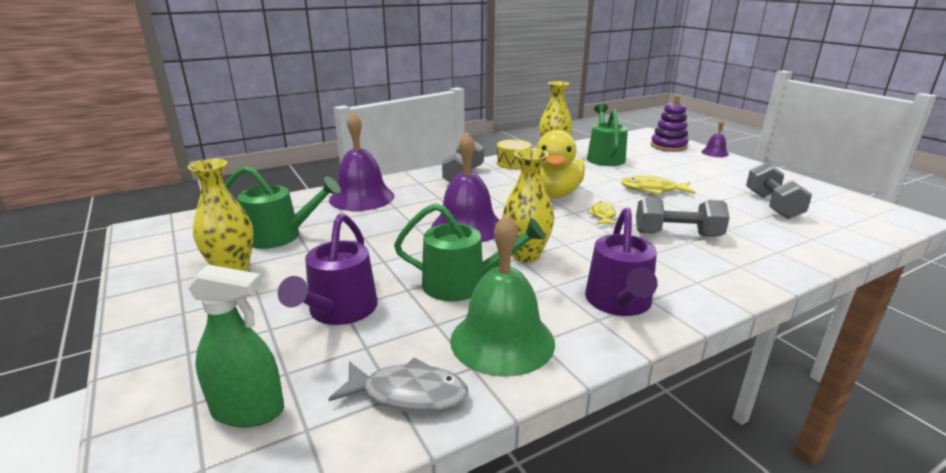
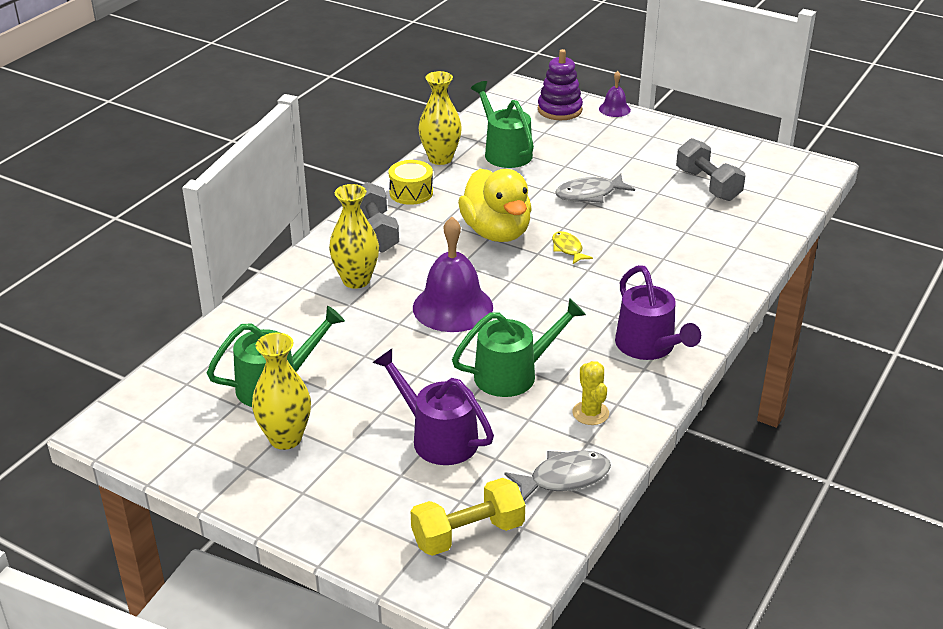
camera: 30 degrees left, 10 degrees up
(248, 410) = (468, 534): green spray bottle -> yellow dumbbell
(339, 311) = (438, 438): purple watering can -> purple watering can turned 150 degrees clockwise
(362, 197) = (296, 303): purple bell -> none
(502, 340) = (590, 413): green bell -> yellow cactus
(526, 255) = (538, 323): yellow vase -> yellow vase (356, 280)
(653, 190) = (589, 194): yellow fish -> grey fish
(677, 234) = (648, 253): grey dumbbell -> none

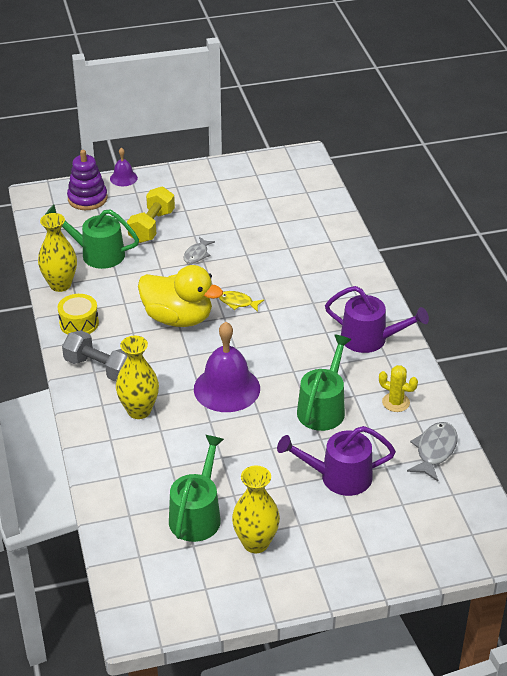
camera: 45 degrees left, 5 degrees up
(468, 534) = (433, 519): yellow dumbbell -> yellow dumbbell (152, 226)
(589, 194) = (197, 254): grey fish -> grey fish, size x0.65
(708, 185) = (258, 205): grey dumbbell -> none

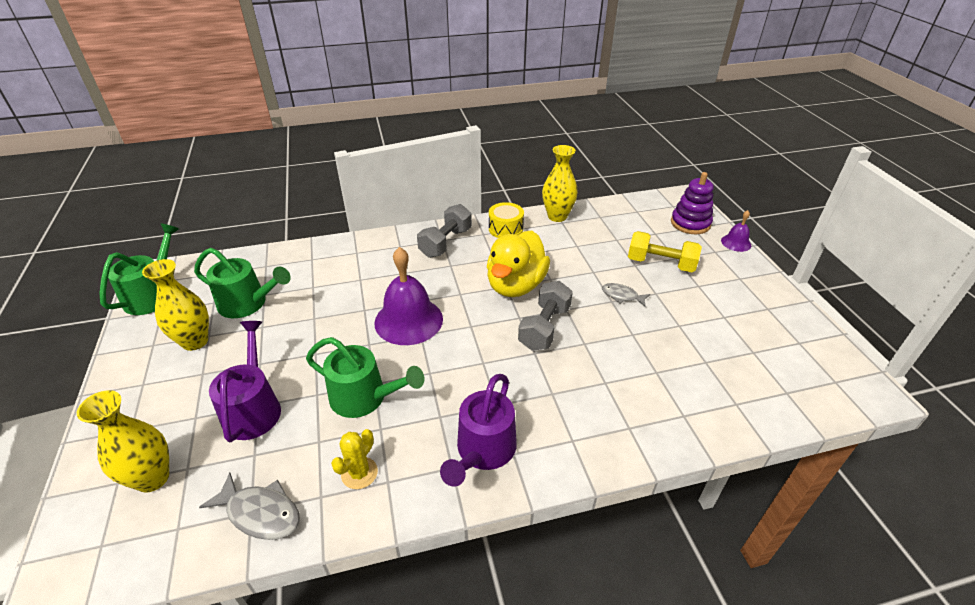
camera: 90 degrees right, 0 degrees up
(97, 254) = (606, 233): green watering can -> green watering can (152, 294)
(139, 410) = (388, 266): yellow vase -> yellow vase (152, 478)
(238, 302) = (544, 327): yellow fish -> grey dumbbell

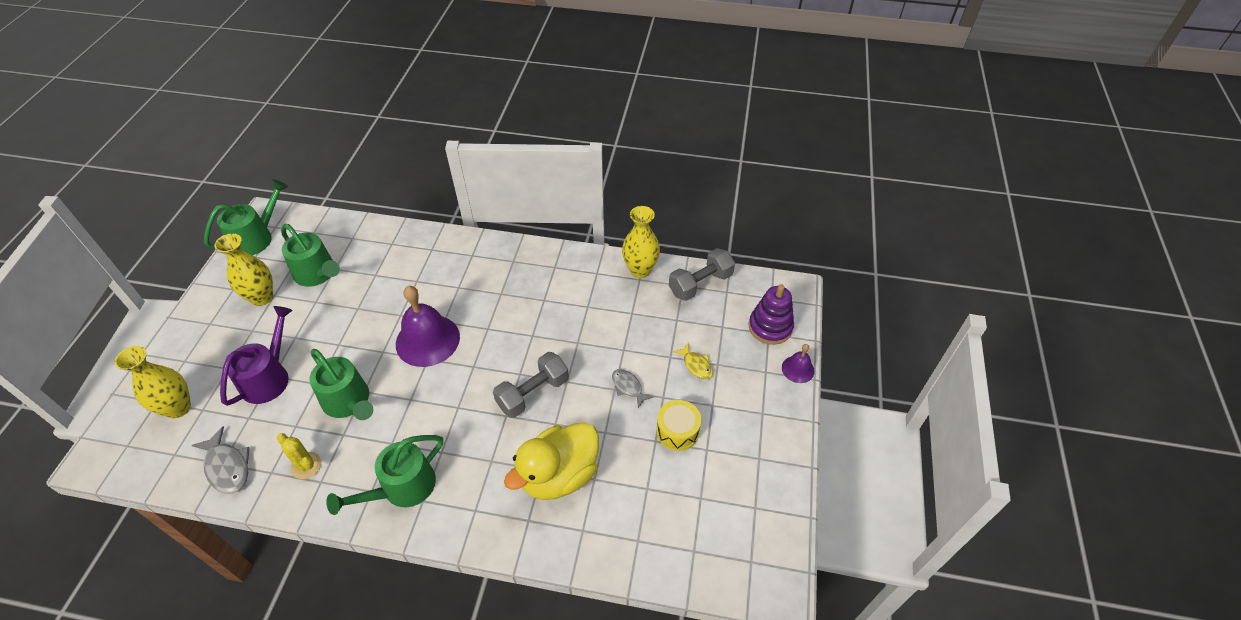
camera: 25 degrees right, 10 degrees up
(359, 473) = (306, 465): yellow cactus -> yellow cactus turned 75 degrees clockwise
(446, 242) = (514, 265): grey dumbbell -> grey dumbbell (700, 284)
(483, 451) = (402, 488): purple watering can -> green watering can
(505, 229) = (579, 268): yellow drum -> yellow drum (677, 431)
(515, 285) = (541, 338): yellow duck -> yellow duck (559, 475)
(660, 264) = (696, 365): yellow dumbbell -> yellow fish

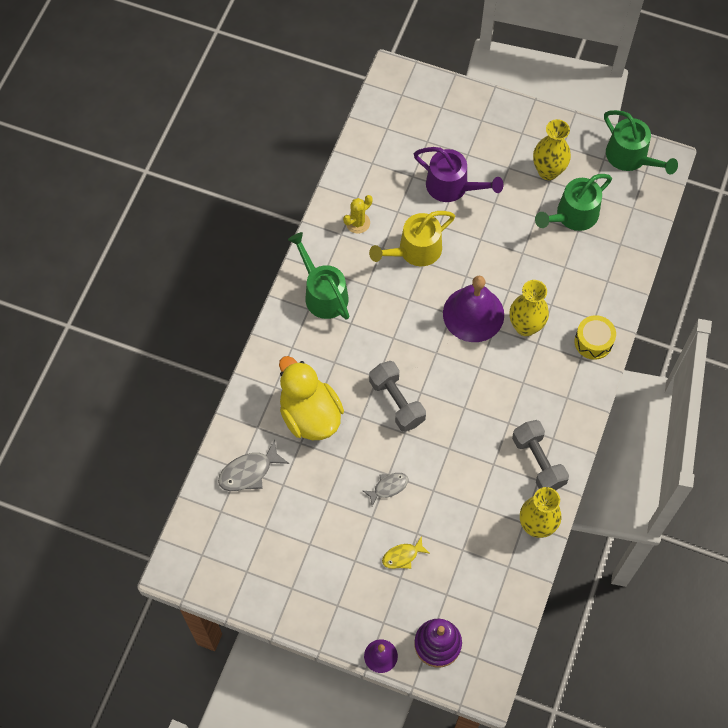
camera: 100 degrees right, 15 degrees up
(178, 408) = (432, 124): yellow vase -> yellow vase (525, 326)
(227, 467) = (368, 167): grey fish -> grey fish (249, 472)
(348, 401) = (415, 250): green watering can -> yellow watering can
(677, 431) = (333, 522): yellow drum -> yellow drum (593, 342)
(700, 284) = (507, 585): grey dumbbell -> grey dumbbell (538, 462)

